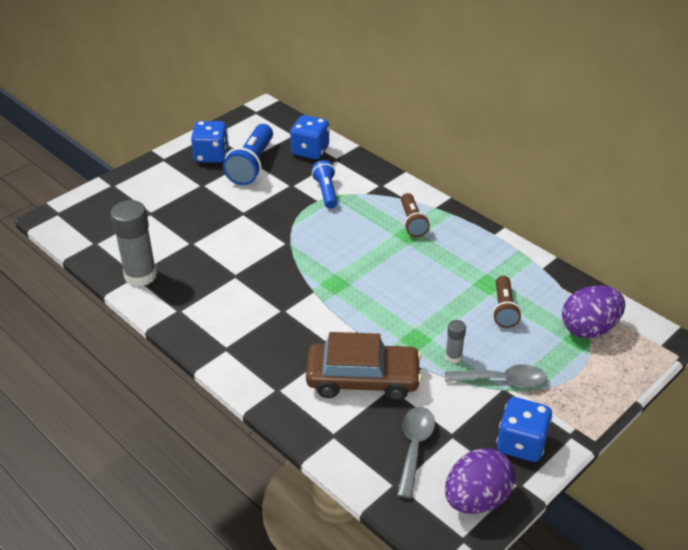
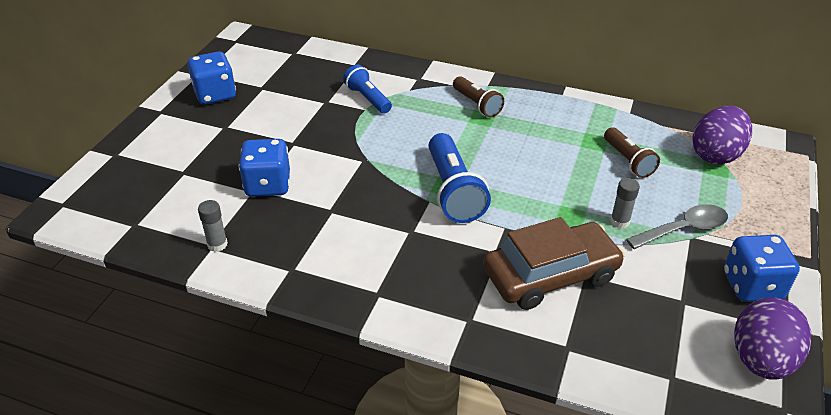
camera: 25 degrees left, 0 degrees up
(140, 275) = (217, 244): grey glue stick -> grey glue stick, size x0.48
(251, 165) = (268, 93): blue flashlight -> blue flashlight (453, 191)
(310, 151) = (321, 64): blue dice -> blue dice (268, 185)
(414, 447) = (658, 329): grey spoon -> none

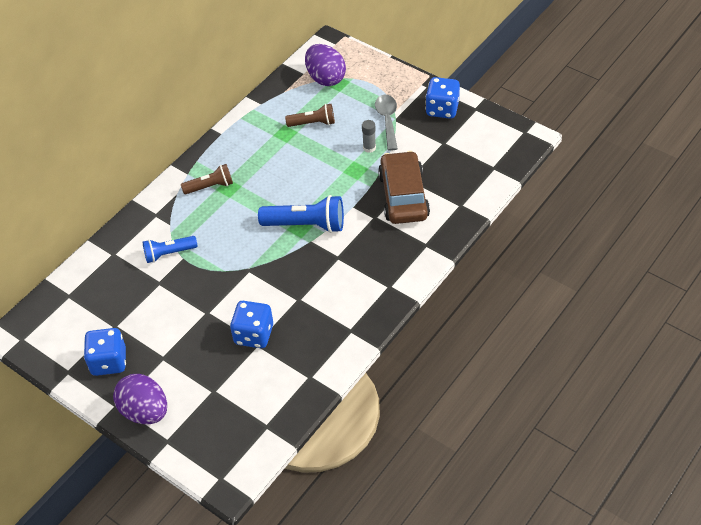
camera: 70 degrees left, 10 degrees up
(217, 244) = (309, 372): grey glue stick -> none
(760, 360) = (493, 128): purple egg -> purple egg (145, 411)

